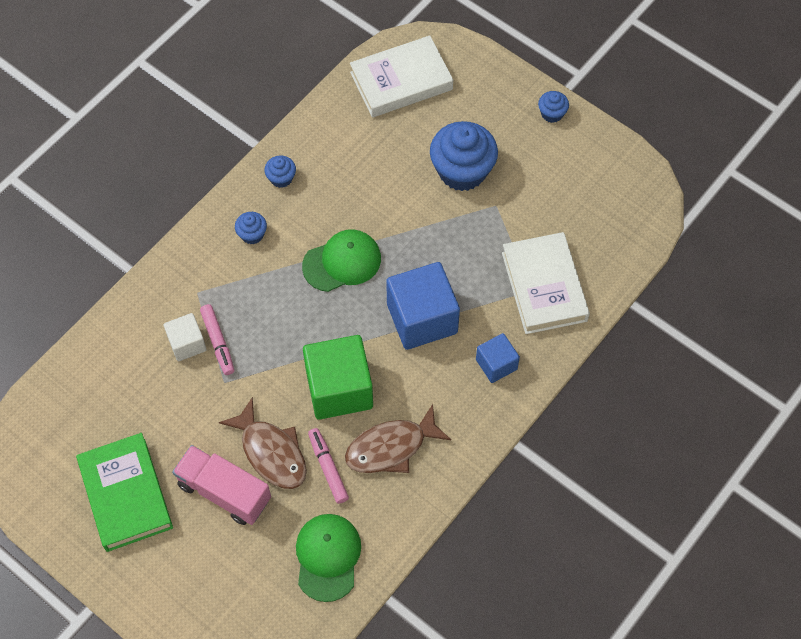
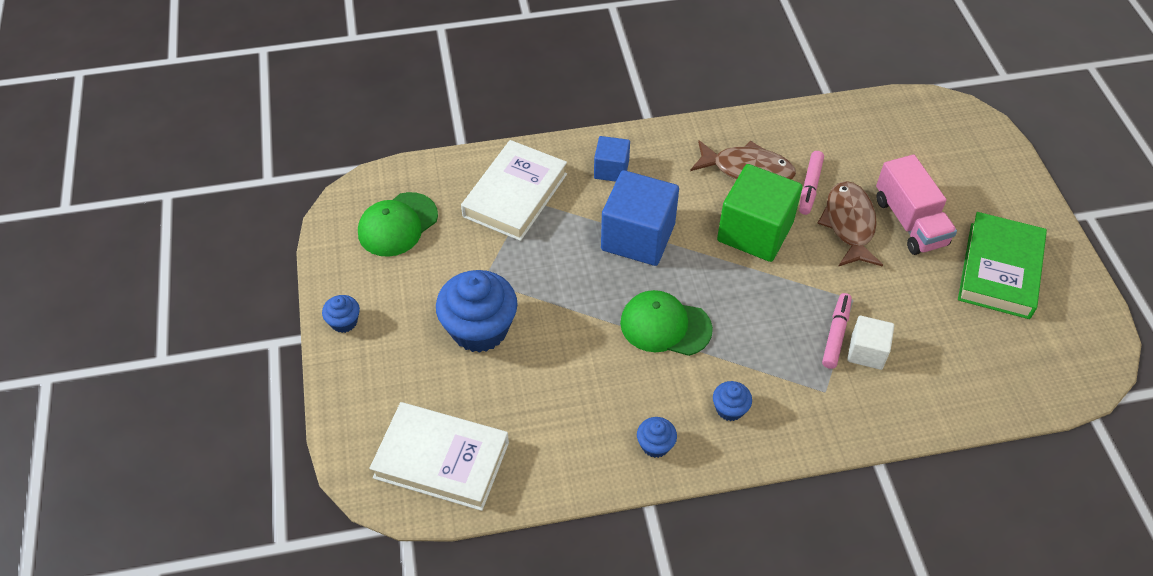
camera: 140 degrees left, 10 degrees down
(327, 557) = (855, 136): green cap -> green cap (397, 225)

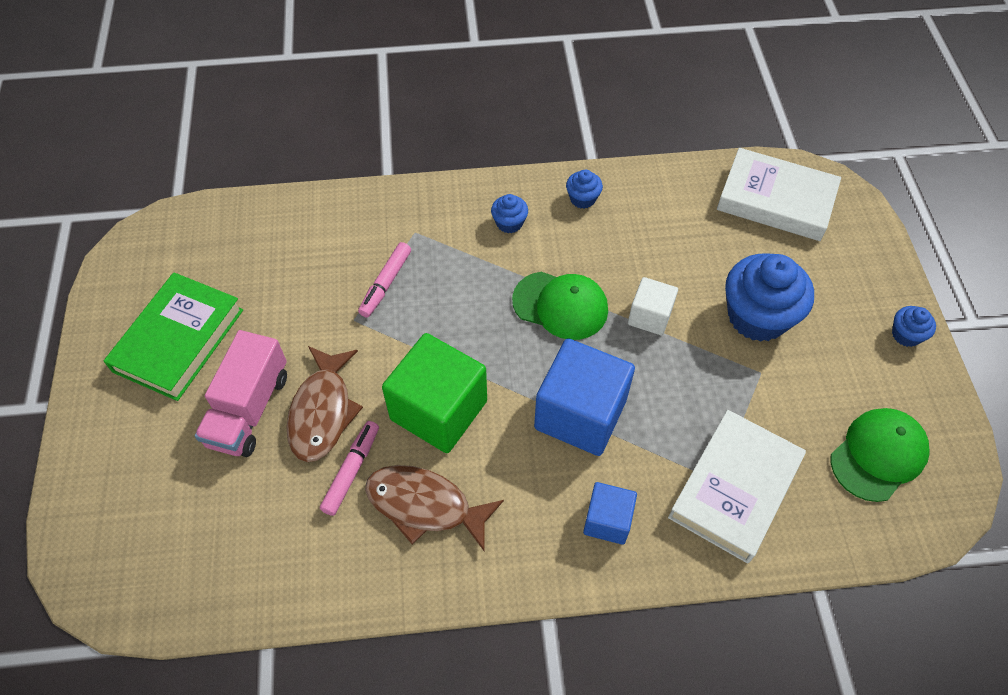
camera: 175 degrees left, 5 degrees up
(866, 352) = (361, 264): white cube -> white cube (650, 316)
(909, 222) = (249, 409): pink truck -> pink truck turned 150 degrees counterclockwise

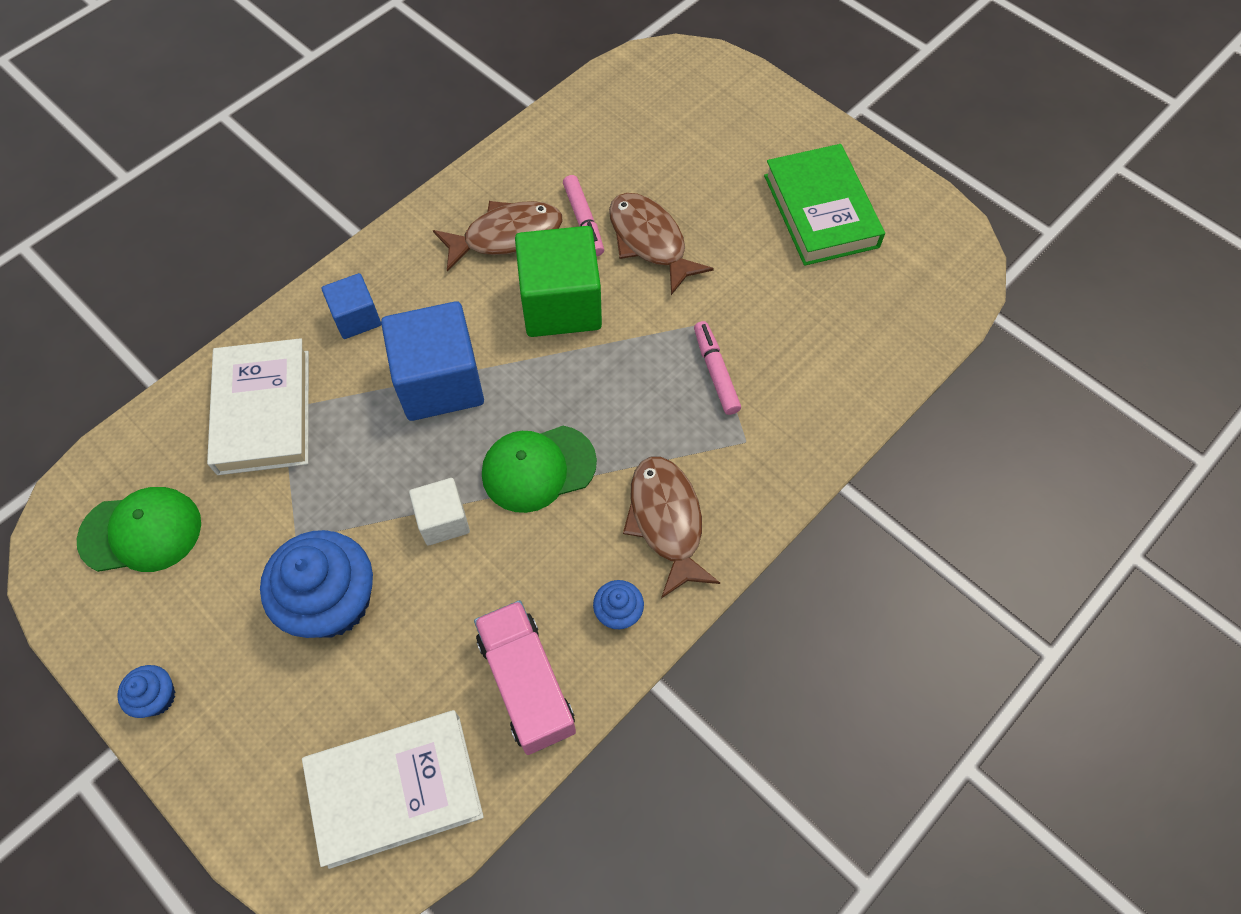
camera: 140 degrees right, 5 degrees up
(249, 409) = (706, 206): pink truck -> pink truck (527, 684)
(509, 223) = (666, 521): blue cupcake -> brown fish
(878, 455) = (141, 532): green cap -> green cap turned 105 degrees counterclockwise

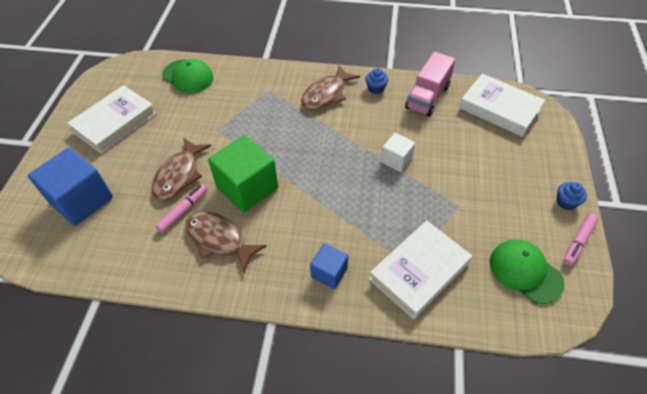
camera: 125 degrees left, 10 degrees down
(332, 601) = (466, 173): blue cupcake -> none
(440, 382) = (333, 207): blue cube -> blue cube (81, 200)
(538, 468) = (342, 144): green cap -> green cap (188, 76)
(715, 372) = (242, 114): pink marker -> pink marker (578, 242)
(820, 211) = (115, 123): green book -> white book

